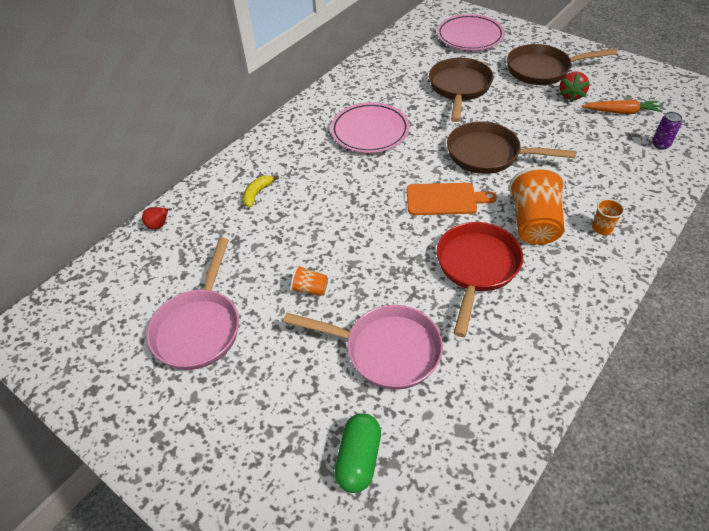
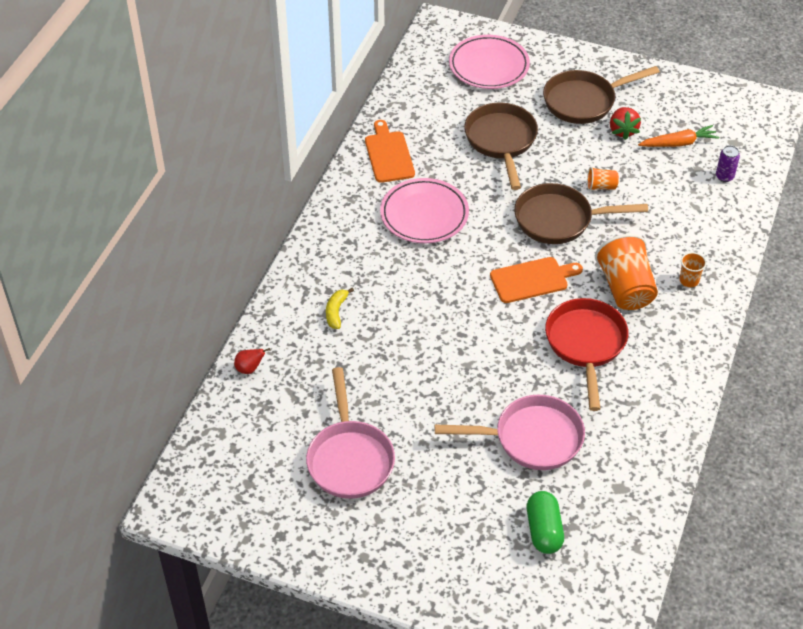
camera: 20 degrees left, 0 degrees up
(310, 289) = (438, 399): orange cup -> orange cup (601, 186)
(361, 84) = (389, 155): none -> orange cutting board

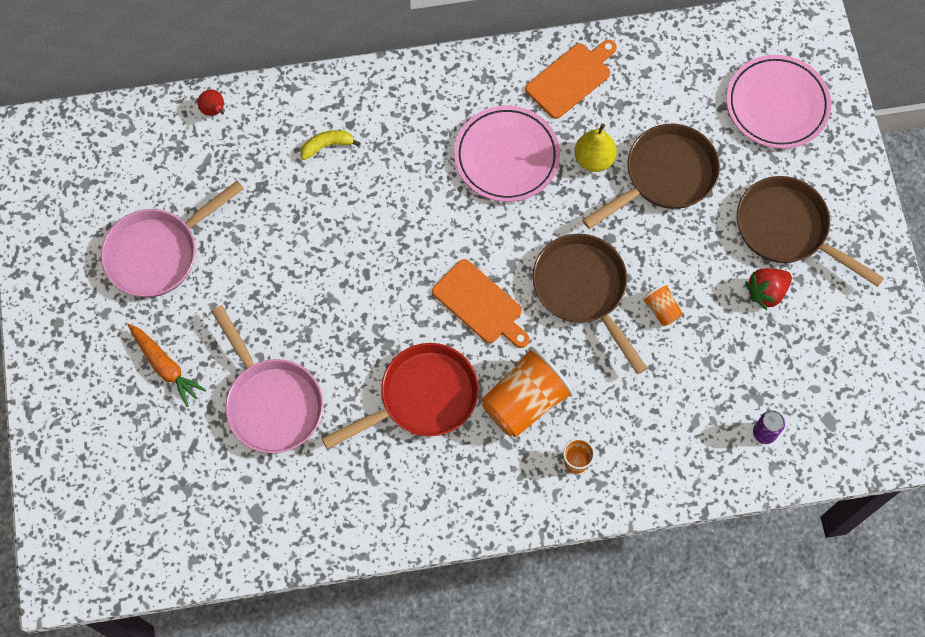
camera: 60 degrees right, 20 degrees up
(461, 170) = (594, 159): none -> yellow pear
(544, 530) = (168, 465): green capsule -> none
(678, 143) = (786, 360): orange carrot -> orange carrot (165, 366)

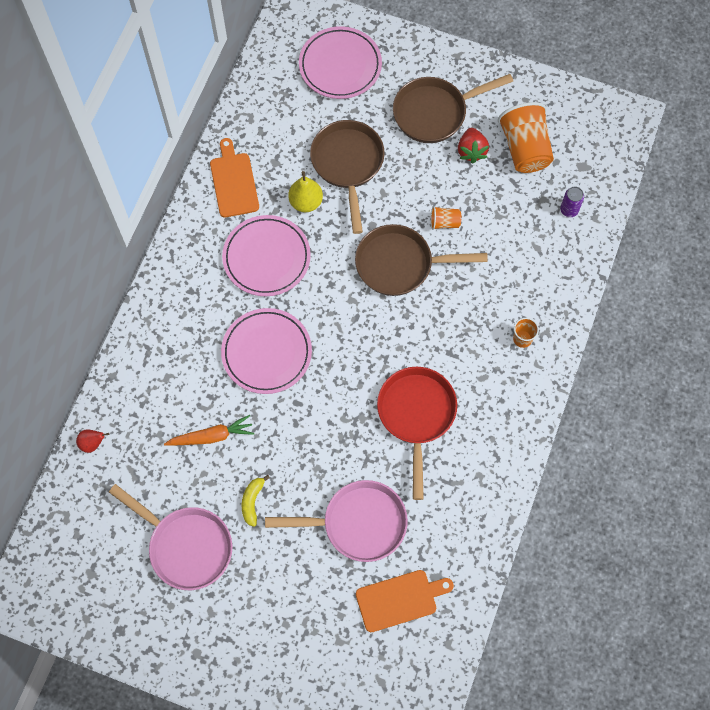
camera: 60 degrees left, 0 degrees up
(158, 253) = (186, 546): pink pan -> pink pan turned 45 degrees counterclockwise
(165, 366) = (283, 587): orange carrot -> orange carrot (211, 436)
(327, 146) = (177, 376): yellow banana -> yellow banana (252, 501)
(403, 214) = (267, 353): none -> pink plate
(480, 304) = (369, 338): orange cutting board -> orange cutting board (399, 599)
(524, 402) = (459, 348): orange cup -> orange cup (525, 148)

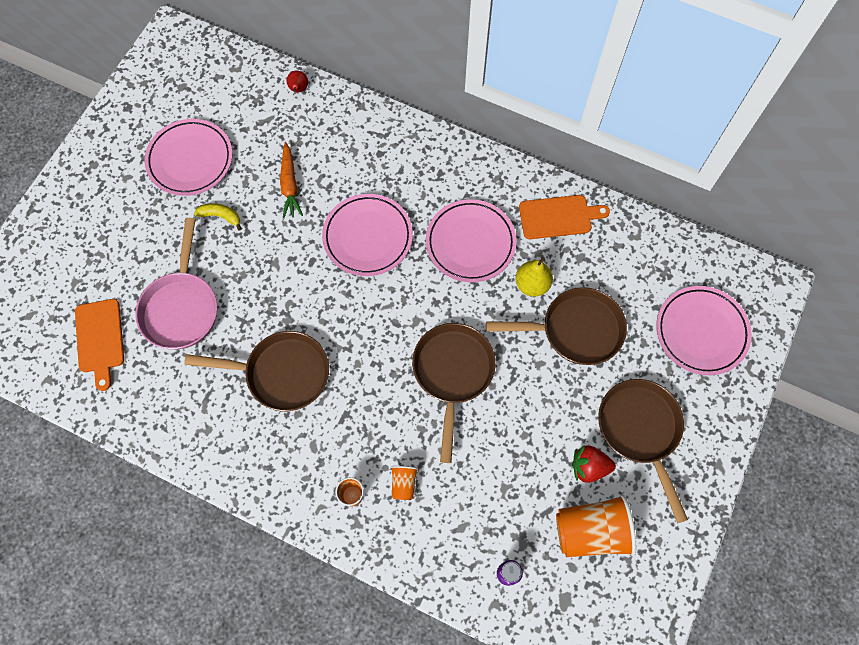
camera: 95 degrees right, 0 degrees up
(186, 546) = (190, 160): pink pan -> pink plate
(416, 415) = (281, 373): red pan -> brown pan
(444, 222) = (499, 426): orange cup -> orange cup (403, 484)

